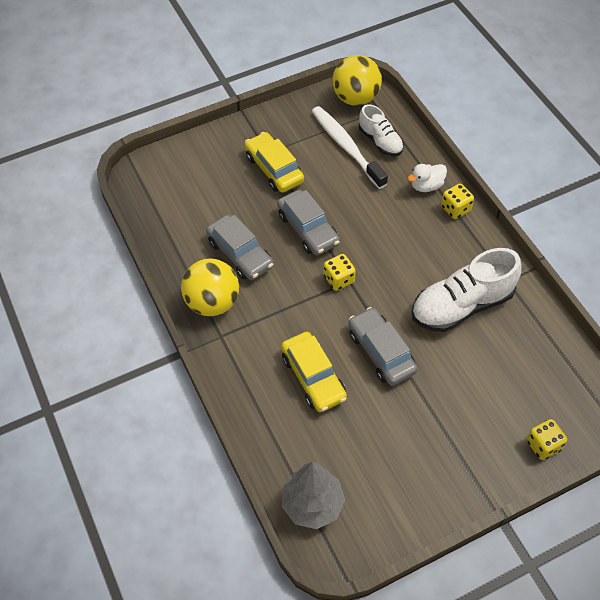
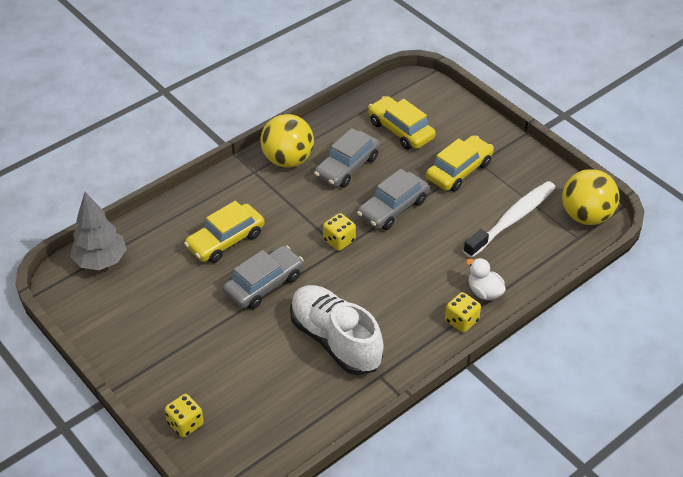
camera: 75 degrees right, 10 degrees down
(203, 200) = (401, 130): none -> yellow car
(380, 141) = (532, 245): white shoe -> none

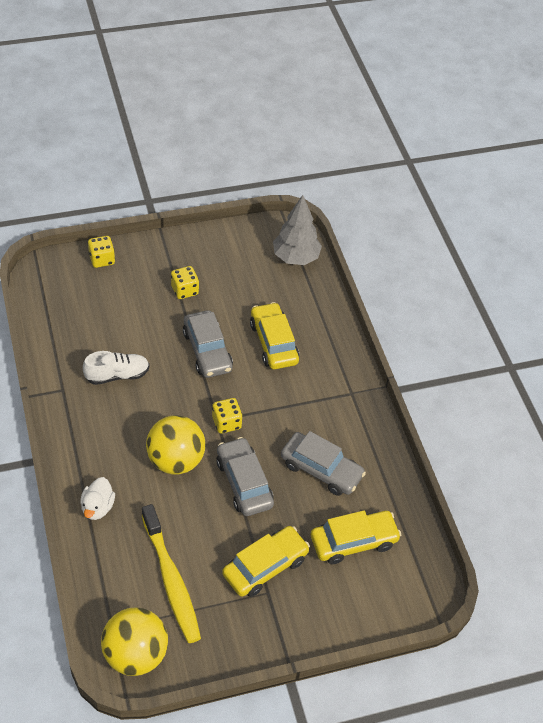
camera: 110 degrees right, 5 degrees up
(288, 160) = (355, 425): yellow ball -> yellow ball (176, 460)
(335, 340) = (117, 375): white shoe -> white shoe, size x0.58
(347, 167) = (321, 469): grey car -> grey car turned 150 degrees clockwise
(459, 171) = (265, 566): yellow car -> yellow car turned 105 degrees counterclockwise
(461, 321) = (78, 473): yellow dice -> yellow dice (185, 290)
(484, 292) = (97, 507): white duck -> white duck turned 120 degrees clockwise
(512, 219) = (171, 580): white toothbrush -> yellow toothbrush

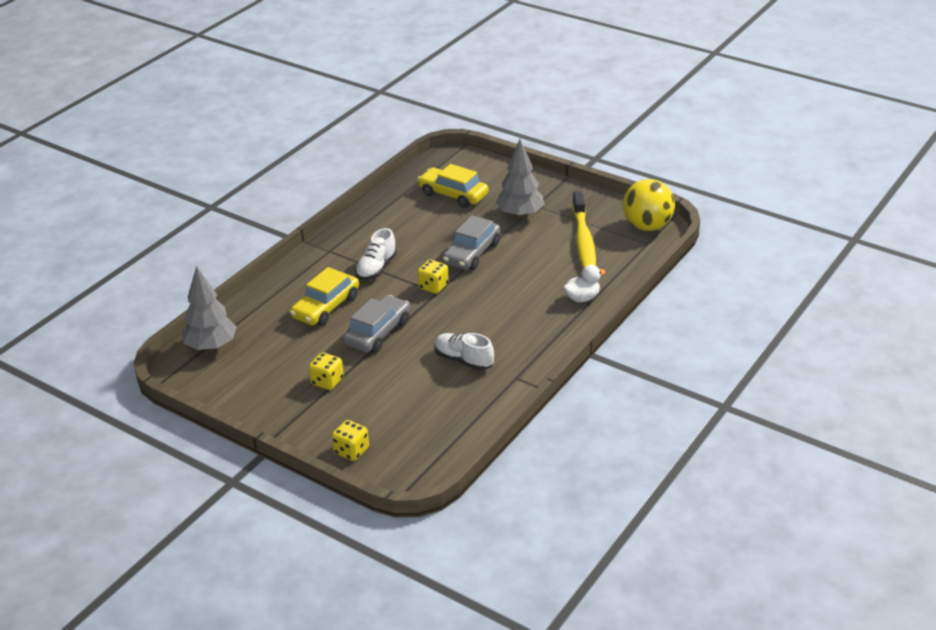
camera: 125 degrees left, 15 degrees down
(171, 580) = (583, 241): yellow toothbrush -> yellow toothbrush turned 150 degrees clockwise
(176, 460) = (497, 289): yellow ball -> none
(265, 566) = (520, 214): yellow car -> grey tree
(293, 405) = (376, 268): none -> white shoe
(321, 469) = (415, 231): grey car -> none

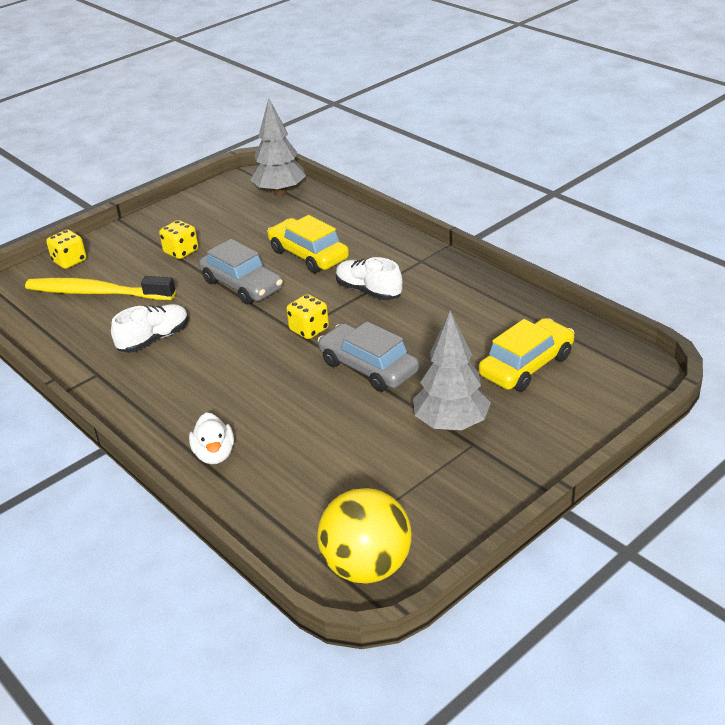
camera: 105 degrees right, 0 degrees up
(583, 241) = (354, 480): yellow toothbrush -> yellow toothbrush (96, 293)

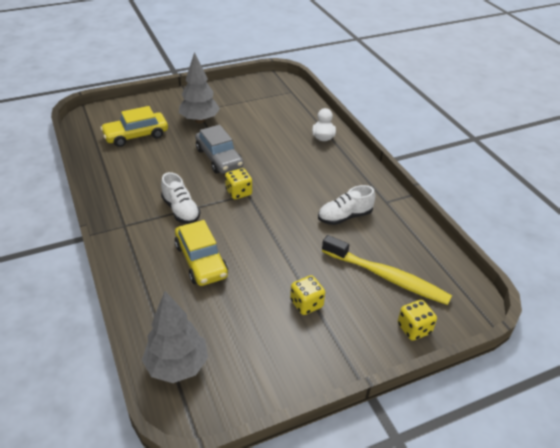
camera: 165 degrees left, 5 degrees up
(242, 285) = (267, 246): grey car -> none
(367, 566) = (274, 84): yellow ball -> none

